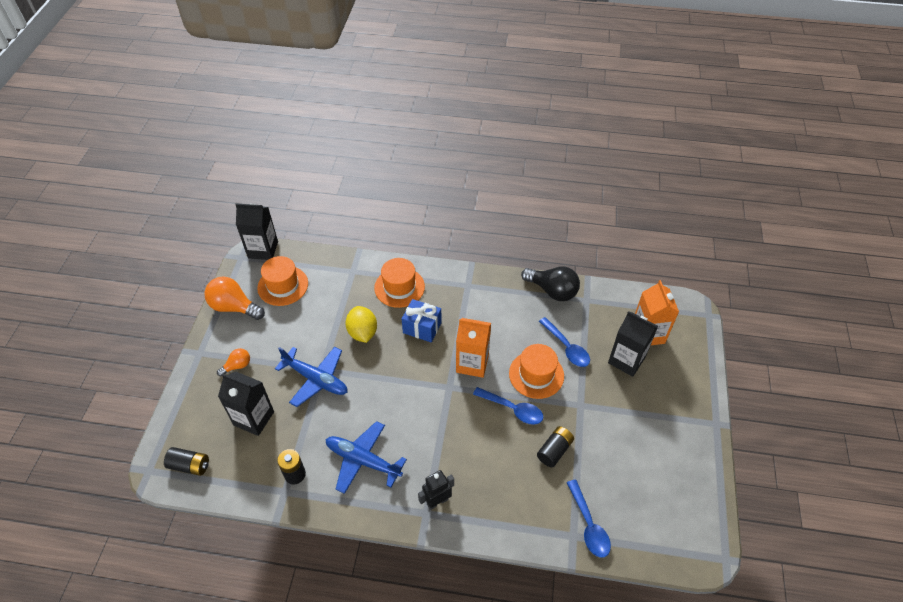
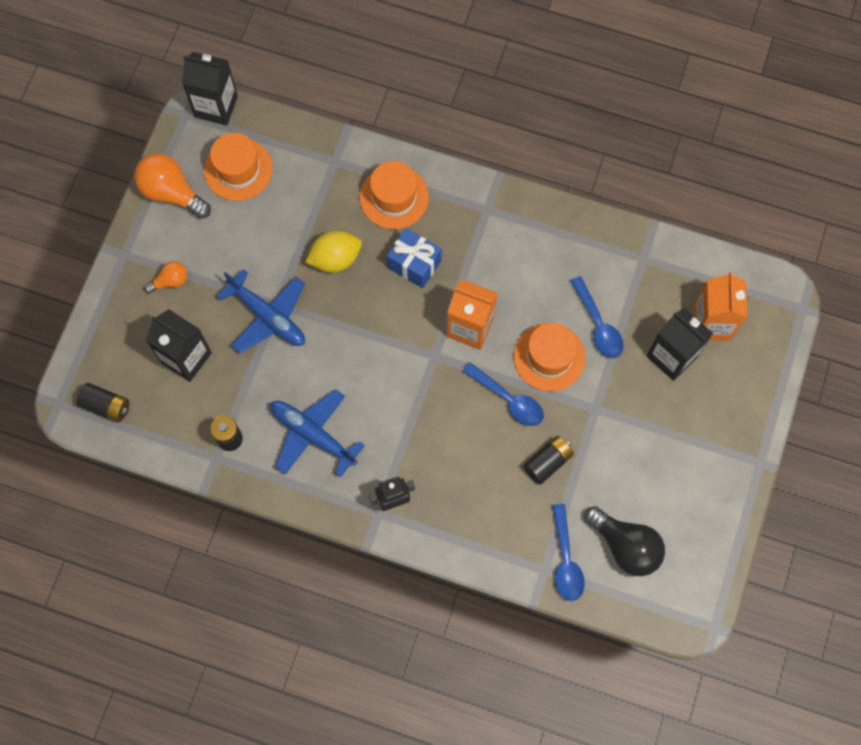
camera: 10 degrees right, 20 degrees up
(362, 332) = (335, 259): yellow lemon -> yellow lemon turned 75 degrees clockwise
(552, 291) = (600, 236): black light bulb -> black light bulb (625, 546)

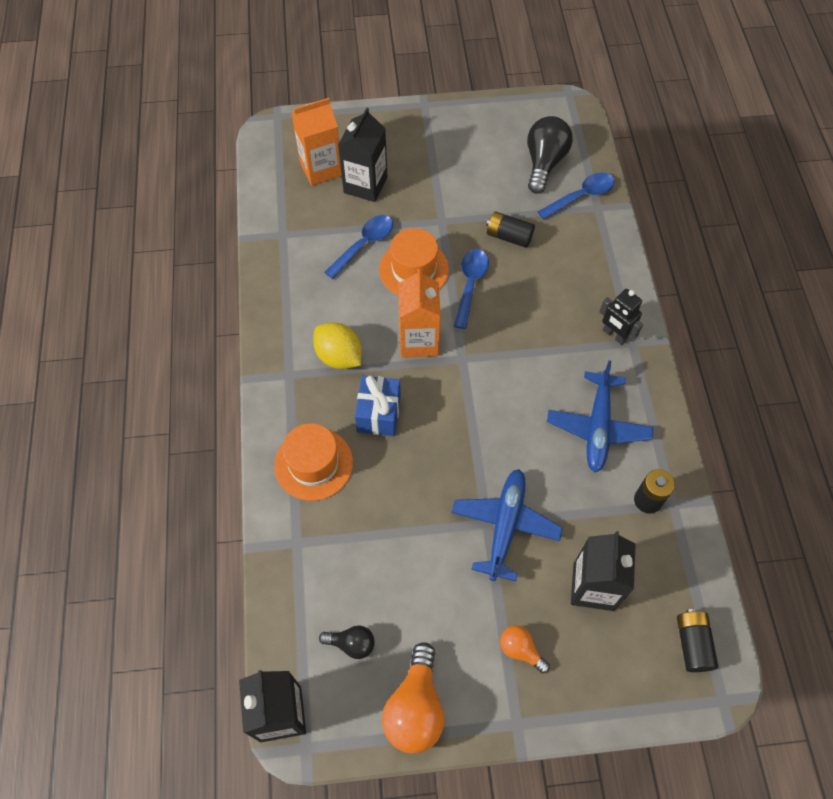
camera: 115 degrees left, 10 degrees down
(238, 169) = (351, 644): orange hat -> black light bulb
(335, 259) = (409, 489): yellow lemon -> yellow lemon (339, 356)

